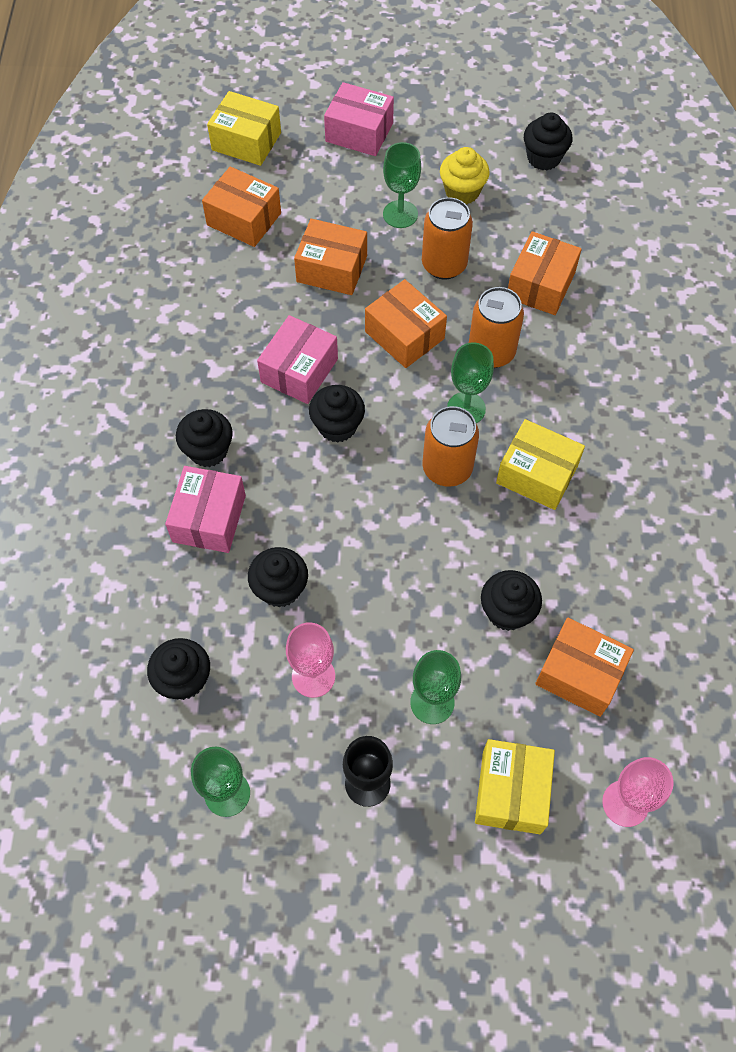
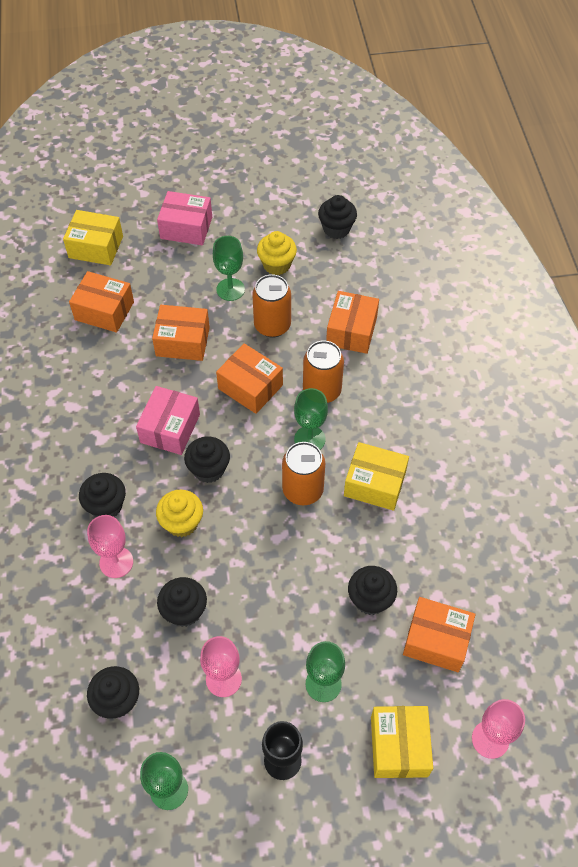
camera: 10 degrees left, 5 degrees down
(209, 518) = (116, 562): pink box -> pink goblet
(294, 484) = (182, 523): none -> yellow cupcake

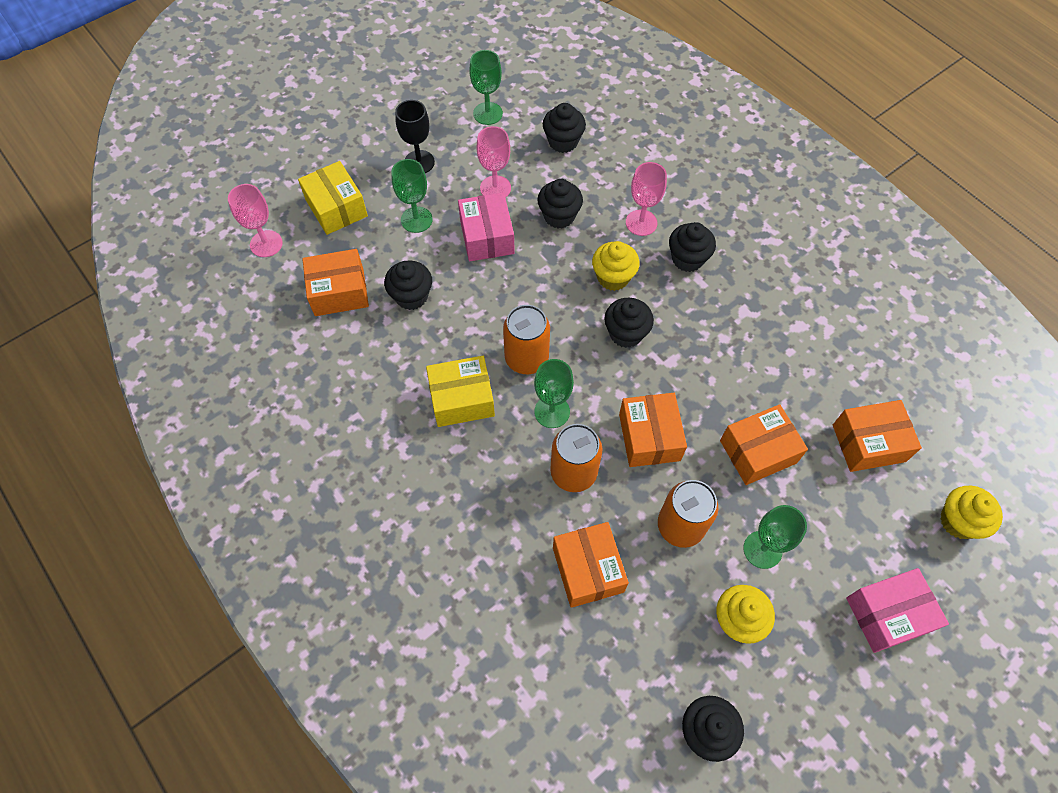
camera: 150 degrees right, 5 degrees up
(96, 247) = (958, 521): yellow box -> yellow cupcake
(170, 428) = (691, 353): pink box -> pink box (487, 237)
(250, 387) = (649, 437): orange box -> orange box turned 75 degrees clockwise

